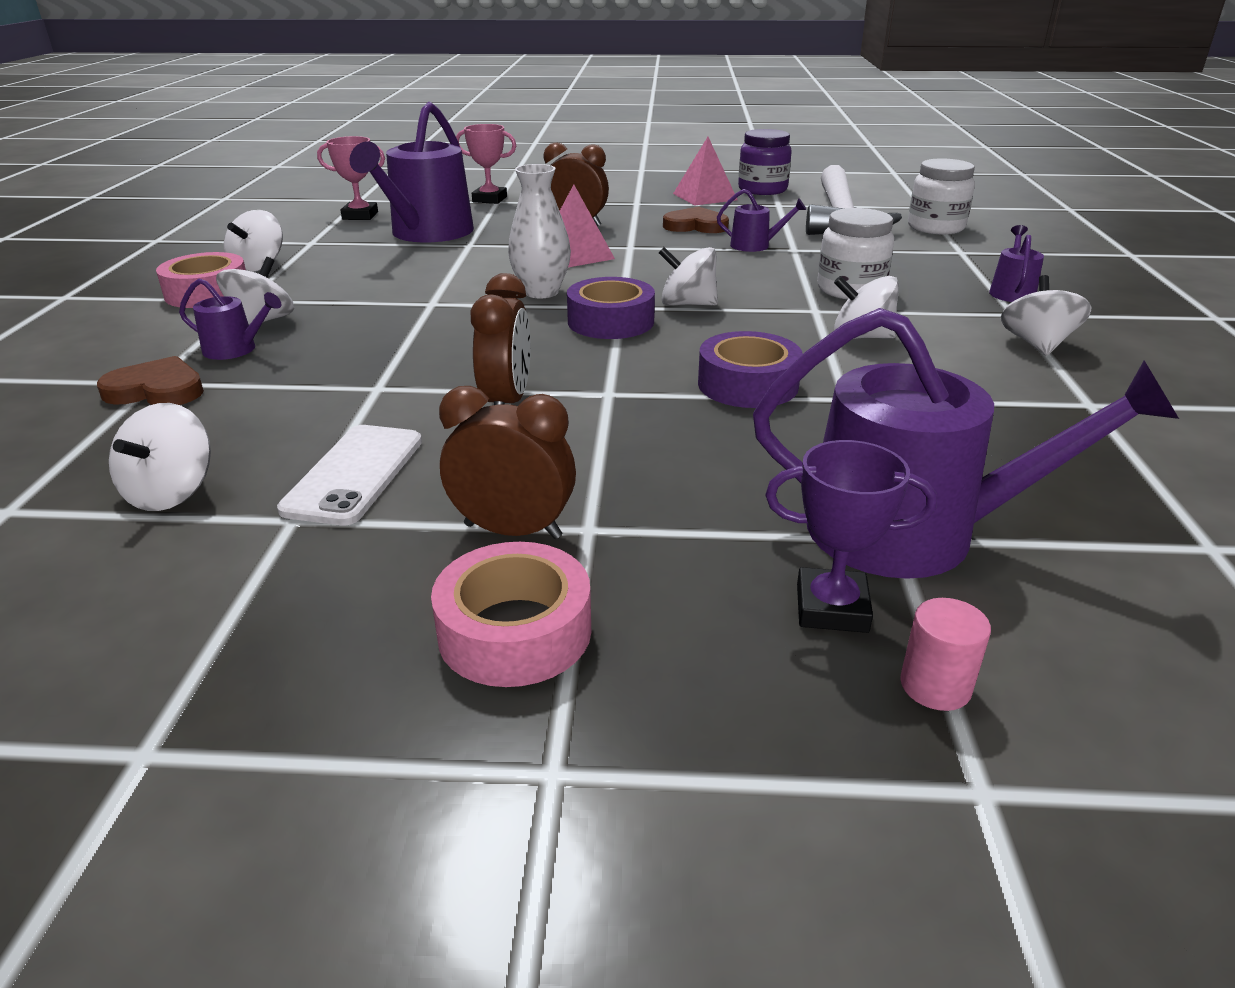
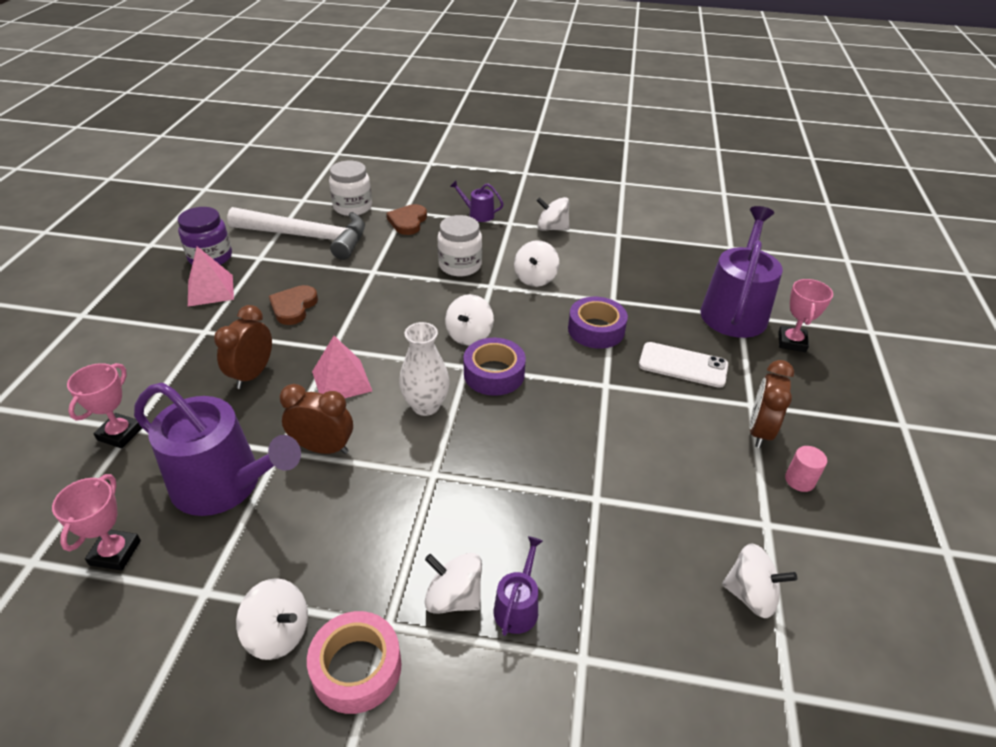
camera: 85 degrees left, 10 degrees up
(157, 390) = (598, 649): brown heart -> brown heart (408, 222)
(354, 474) = (715, 500): white phone -> white phone (683, 365)
(507, 402) = (618, 430): brown clock -> brown clock (323, 448)
(515, 631) = (833, 432): pink tape -> none
(755, 245) = (358, 286): purple watering can -> none
(832, 608) = (791, 342): purple trophy -> pink trophy
(935, 686) = (828, 328): pink cylinder -> pink cylinder (799, 480)

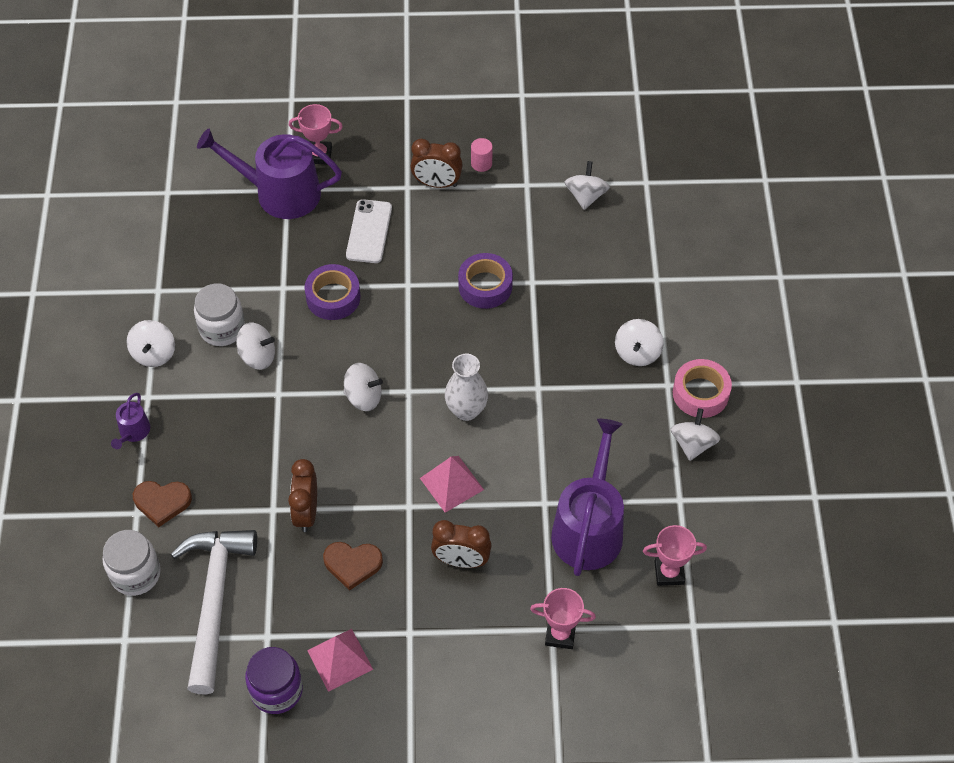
camera: 100 degrees left, 15 degrees up
(323, 448) = (533, 471): brown clock -> brown clock (306, 512)
(460, 265) = (246, 428): white jar -> white jar (222, 328)
(494, 374) = (413, 367): purple tape -> purple tape (485, 286)
(518, 606) = (632, 316): purple watering can -> none

